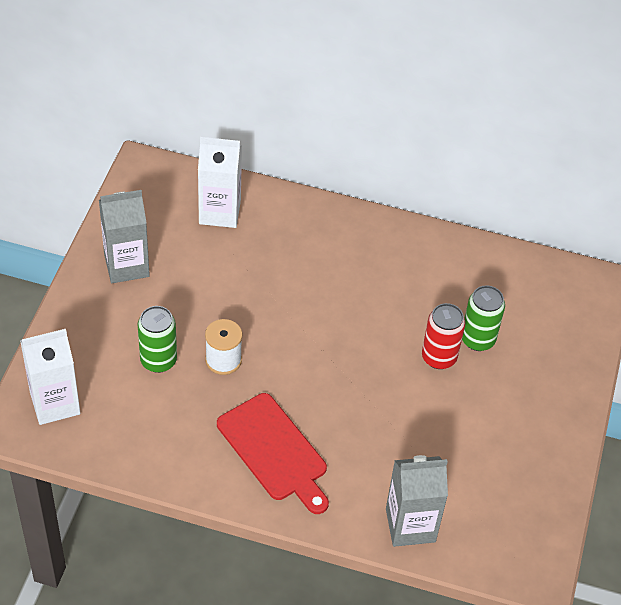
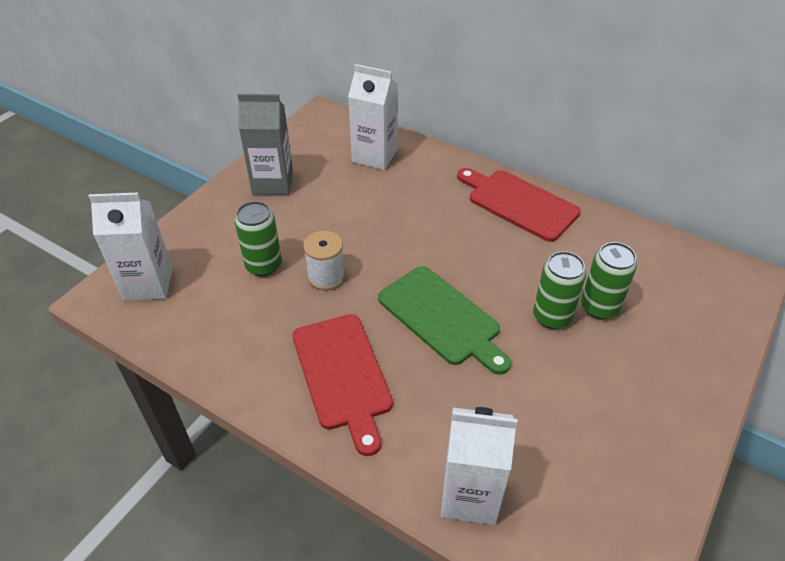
camera: 20 degrees right, 5 degrees down
(343, 379) = (442, 318): none -> green cutting board
(381, 242) = (519, 203): none -> red cutting board
(410, 525) = (470, 495): grey carton -> white carton
(439, 357) = (552, 317): red can -> green can

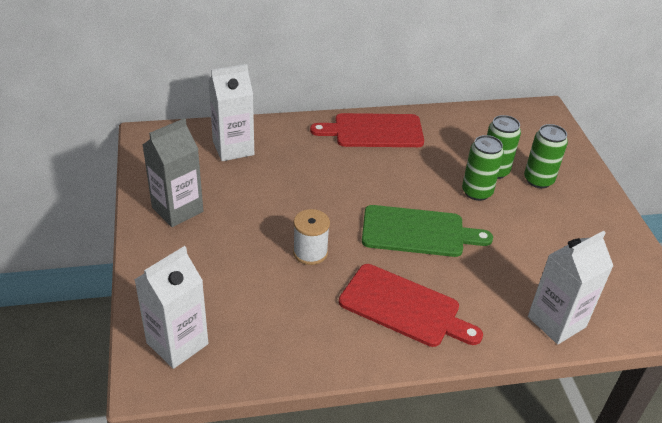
camera: 45 degrees left, 5 degrees down
(263, 265) = (253, 272): green can -> green can (538, 180)

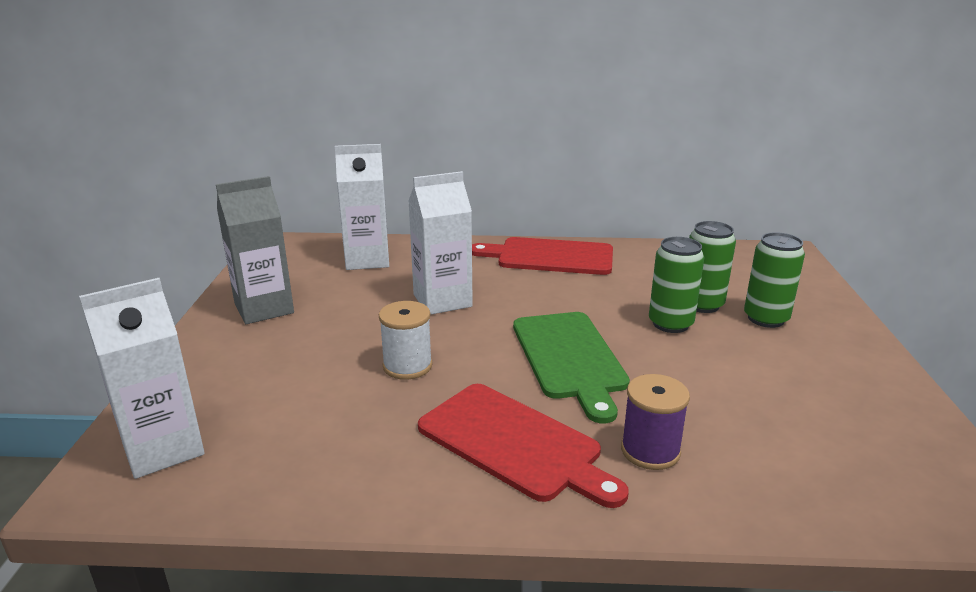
camera: 15 degrees right, 15 degrees down
(418, 232) = (570, 358): green cutting board -> green cutting board turned 60 degrees clockwise
(487, 301) = (650, 451): none -> purple spool
(556, 322) = (763, 493): white carton -> white carton (442, 300)

